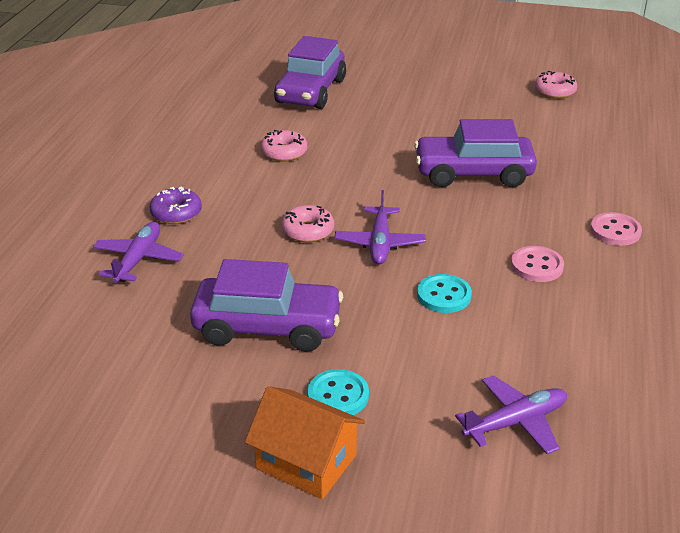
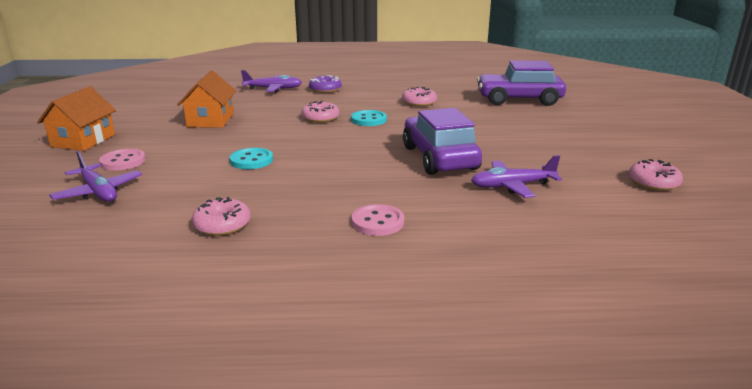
camera: 75 degrees right, 10 degrees down
(267, 327) = (210, 120): purple car -> orange house
(338, 395) = (141, 142): turquoise button -> turquoise button (368, 120)
(380, 243) = (313, 137): purple plane -> purple plane (512, 186)
(536, 266) = (302, 189): pink button -> pink button (123, 161)
(614, 322) = (222, 225): none -> pink donut

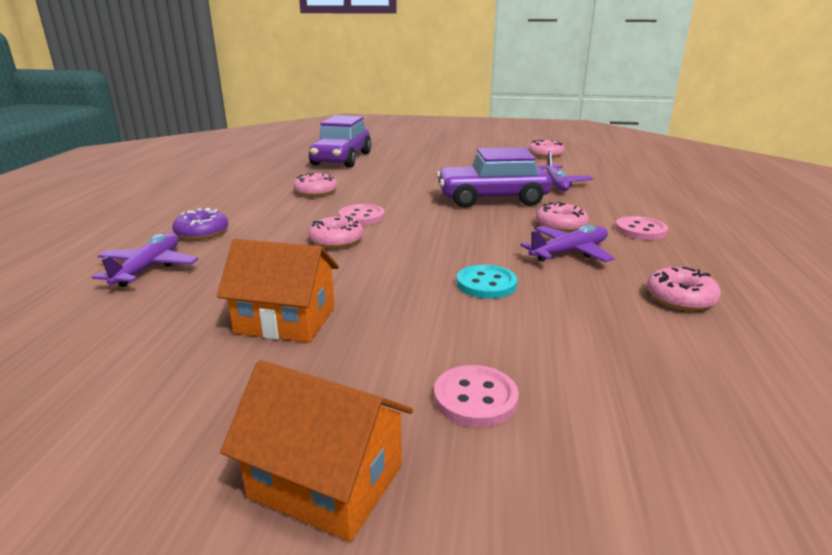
camera: 80 degrees left, 0 degrees up
(98, 192) = (614, 407): purple plane -> purple plane (569, 252)
(368, 120) = (361, 217): turquoise button -> pink button
(377, 185) = (560, 225): none -> pink donut

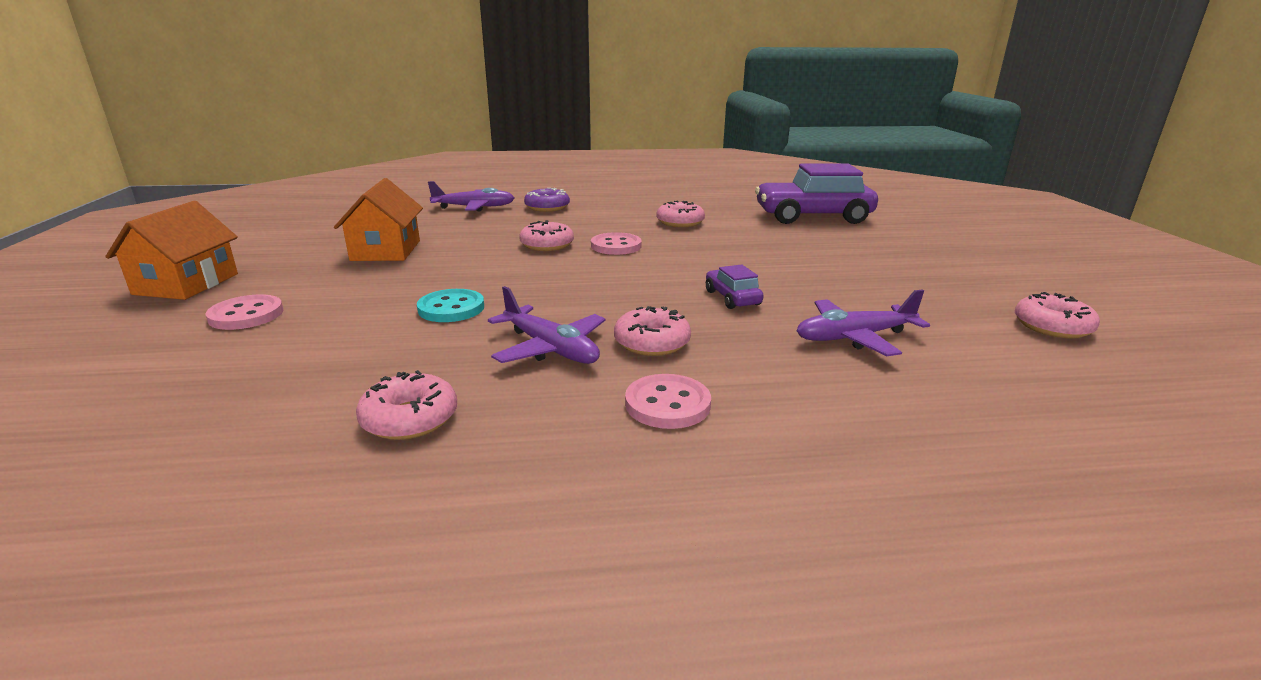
camera: 75 degrees right, 0 degrees up
(492, 199) = (732, 298): purple car -> purple car, size x0.45

